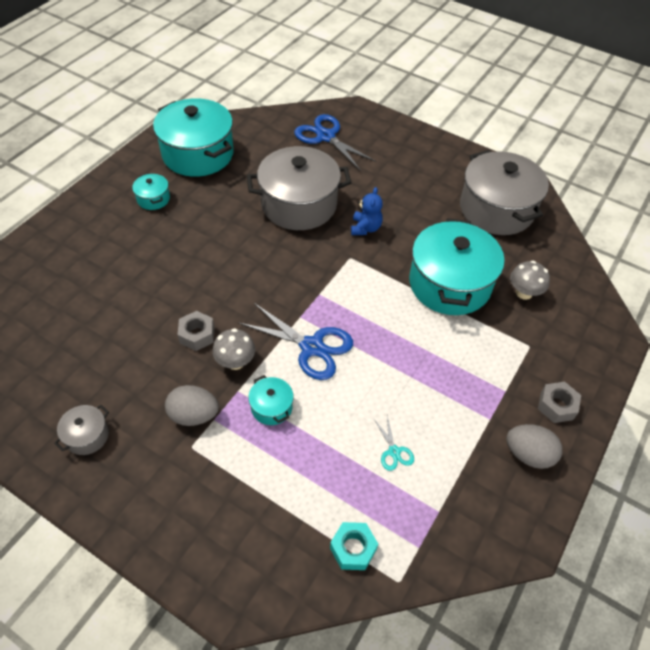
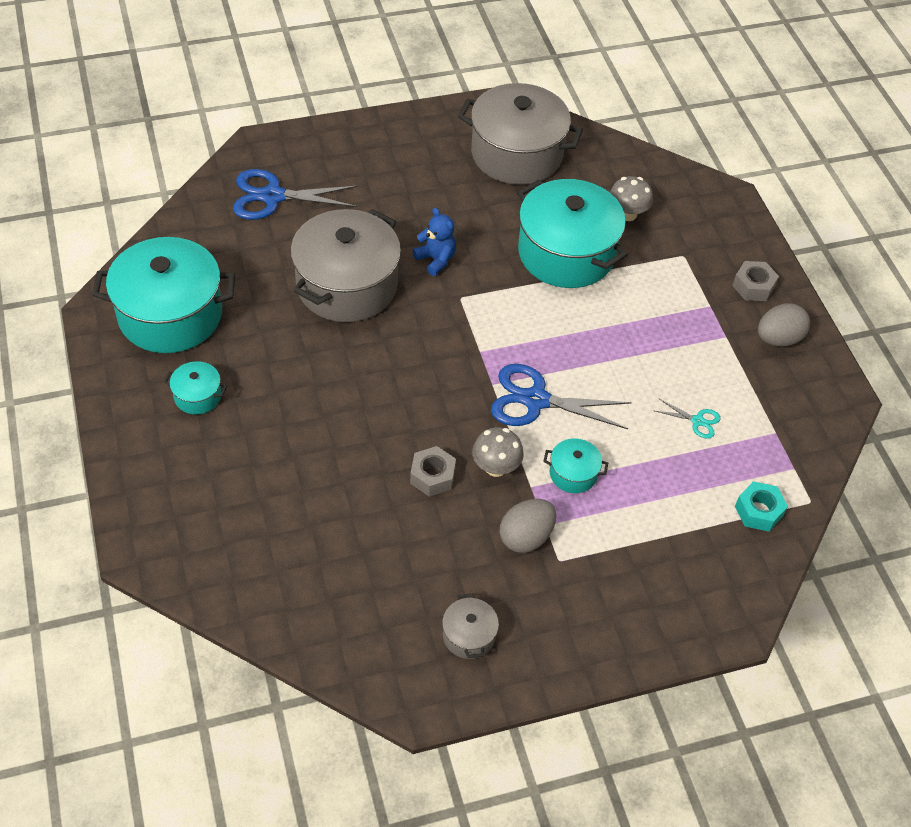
camera: 50 degrees left, 0 degrees up
(311, 347) = (536, 400): blue scissors -> blue scissors turned 150 degrees counterclockwise

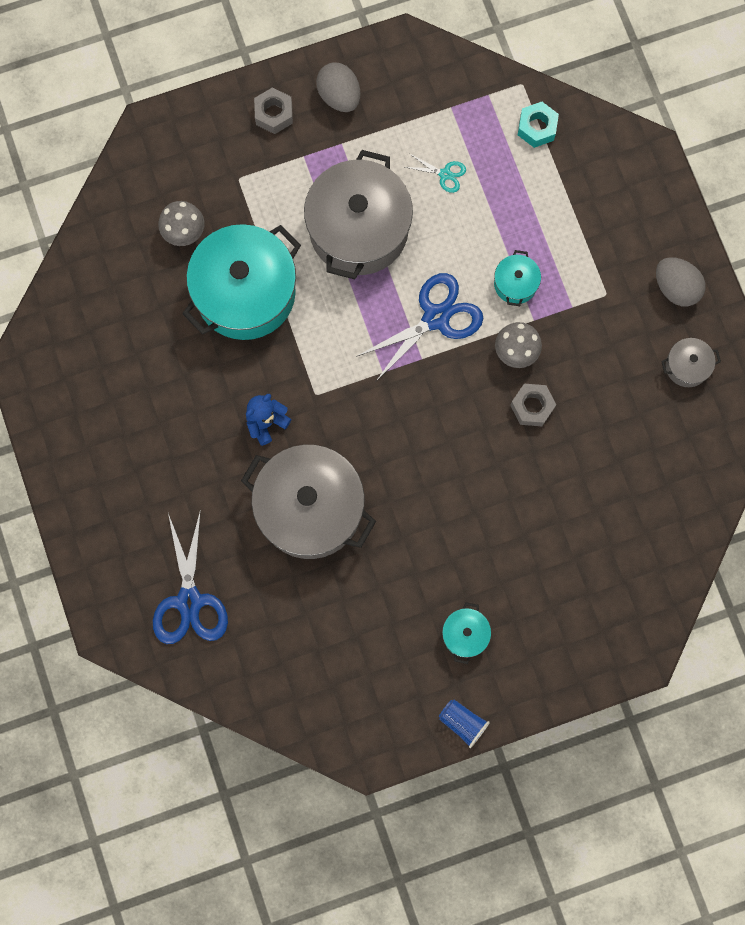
camera: 90 degrees left, 25 degrees up
(109, 386) = (462, 722): none -> blue cup
(170, 315) = (366, 680): turquoise pot -> none
(516, 154) = (102, 346): grey pot -> grey pot (358, 229)
(526, 537) = (586, 323): grey egg -> grey egg (676, 288)
(536, 400) = (436, 318): blue scissors -> blue scissors turned 135 degrees counterclockwise
(697, 421) = (445, 174): turquoise scissors -> turquoise scissors turned 90 degrees clockwise

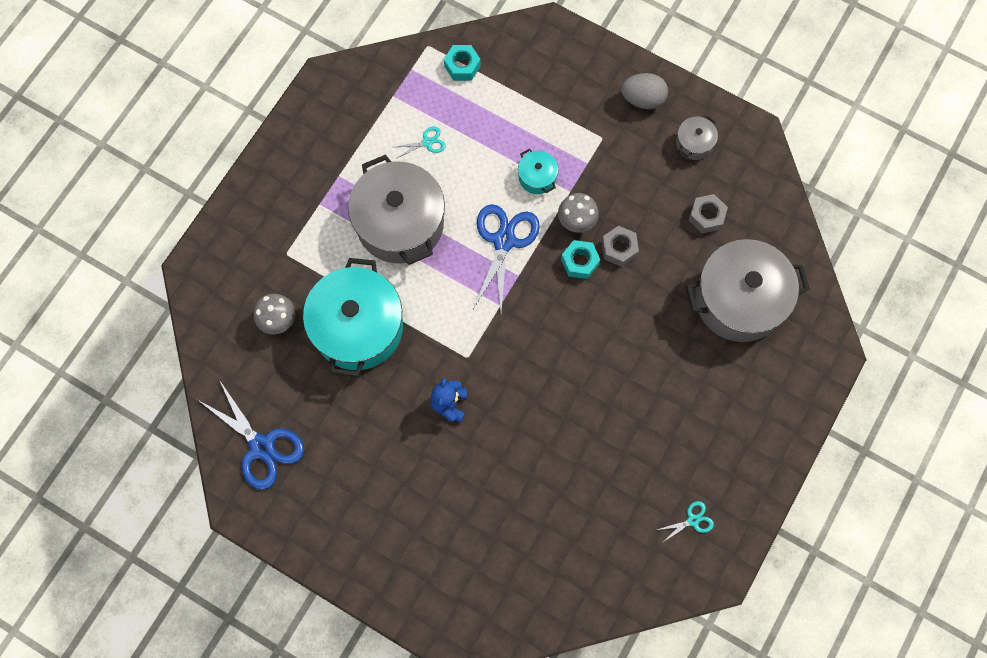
camera: 40 degrees left, 5 degrees down
(189, 601) = (503, 574): blue scissors -> blue scissors (261, 447)
(274, 114) = (274, 192): grey nut -> grey nut (706, 216)
(310, 508) = (531, 438): grey pot -> grey pot (739, 300)
(339, 96) = (310, 145): grey egg -> none
(386, 692) = (693, 520): none -> turquoise scissors
(462, 722) = (760, 497): blue cup -> none
(465, 634) = (709, 436): turquoise pot -> none
(486, 390) = (580, 262): none -> turquoise nut

